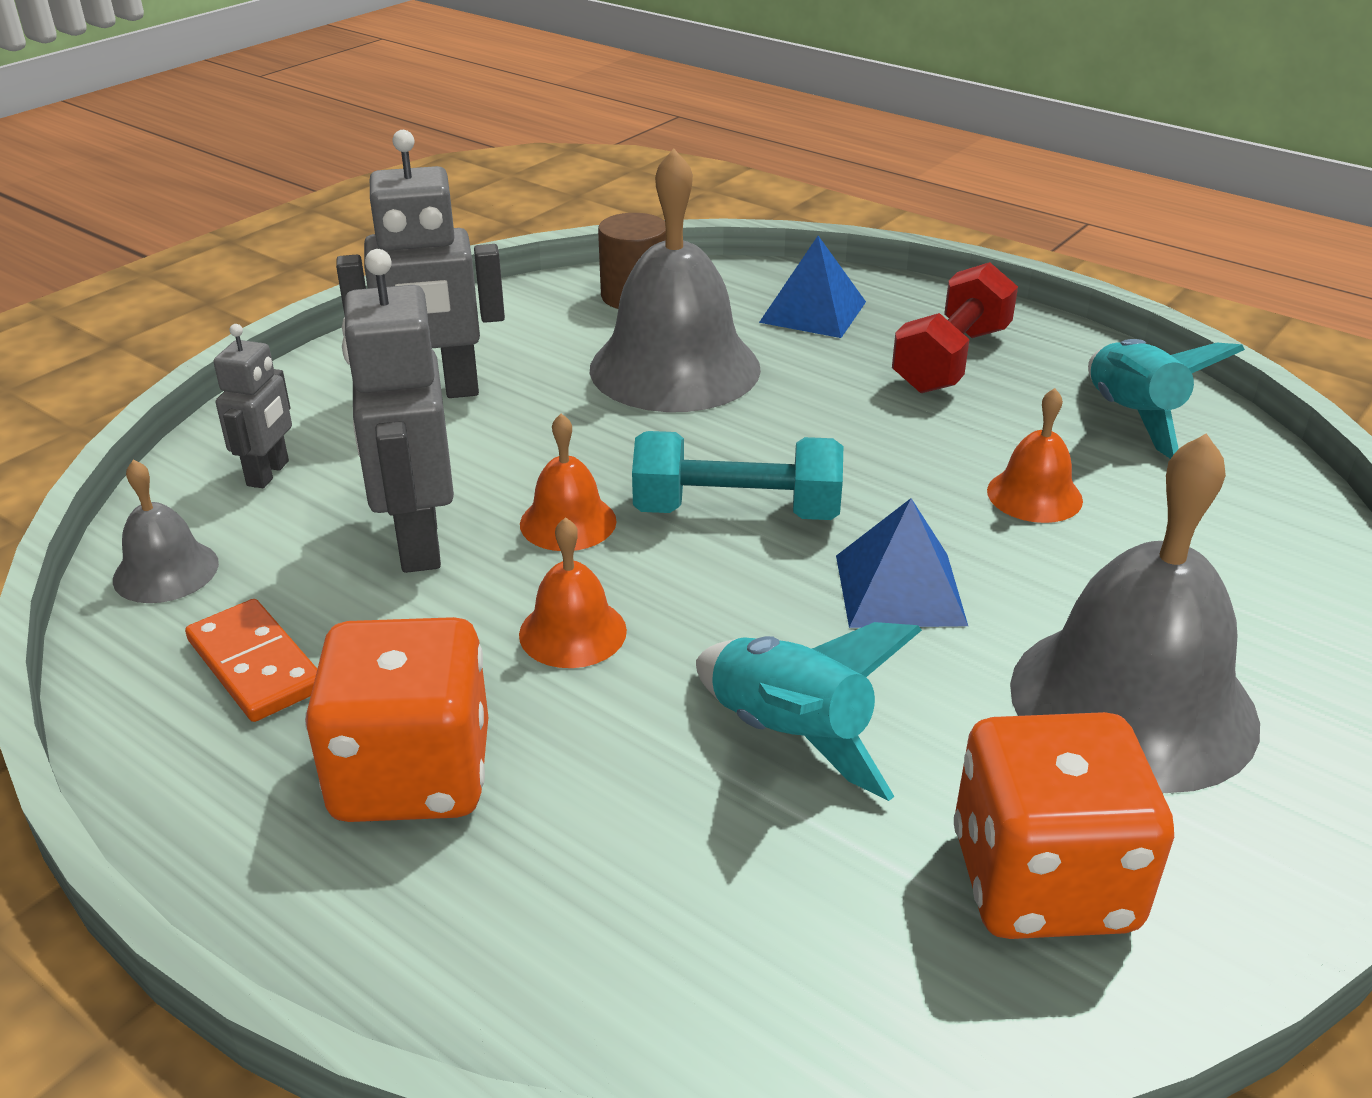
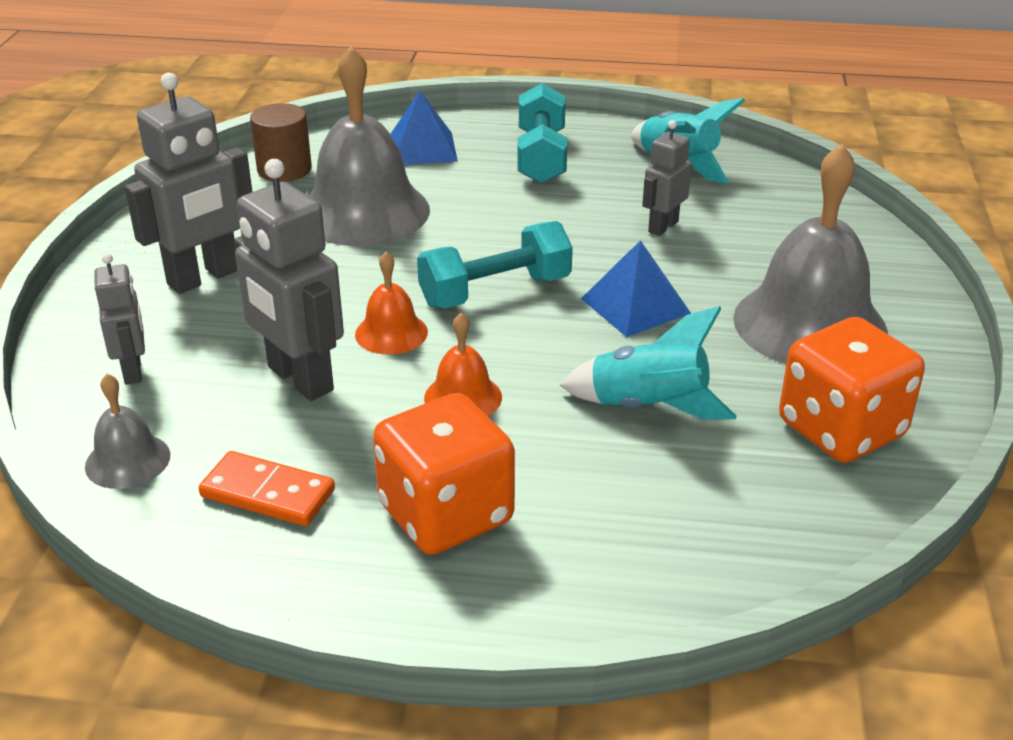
camera: 30 degrees left, 0 degrees up
(951, 360) = (541, 157): red dumbbell -> turquoise dumbbell
(1034, 495) = (663, 227): orange bell -> grey robot

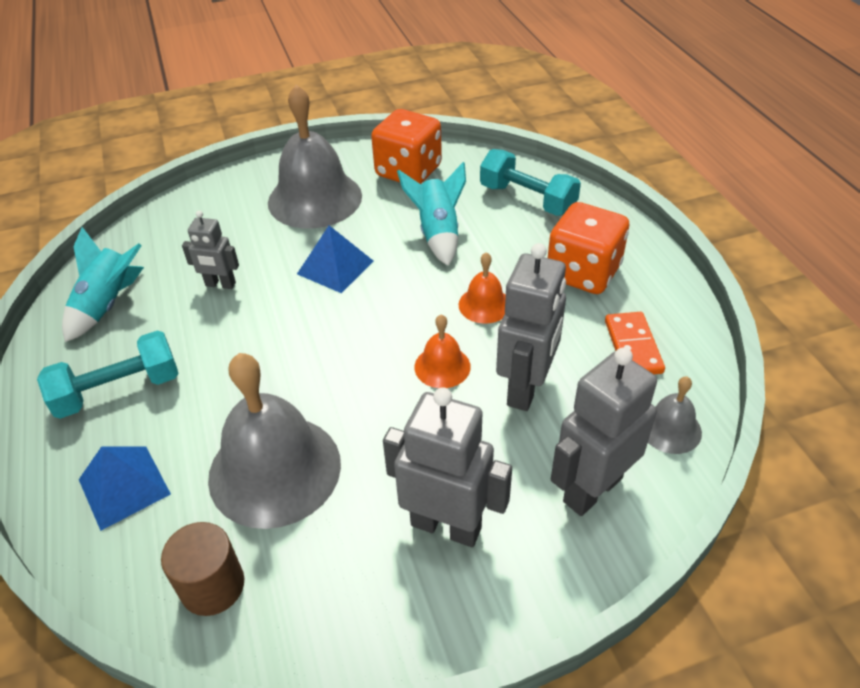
camera: 115 degrees left, 10 degrees up
(133, 371) = (592, 489): grey robot -> grey robot, size x1.76
(495, 291) = (357, 335): turquoise dumbbell -> turquoise dumbbell (527, 199)

